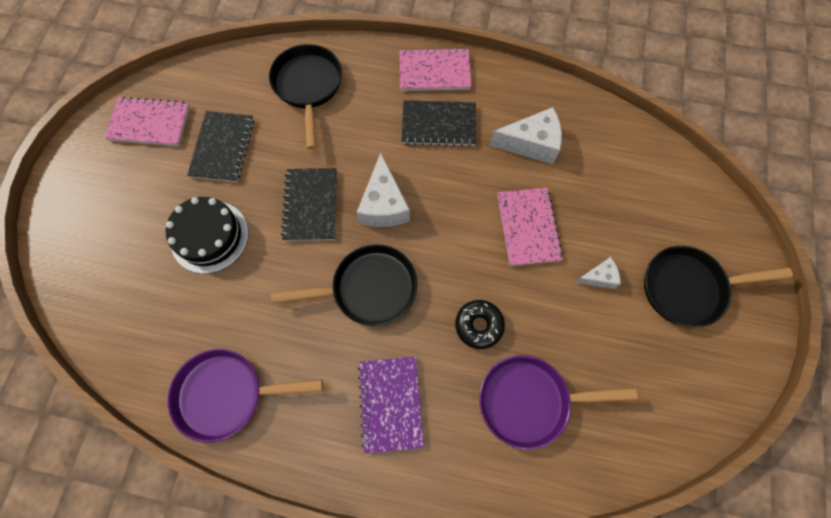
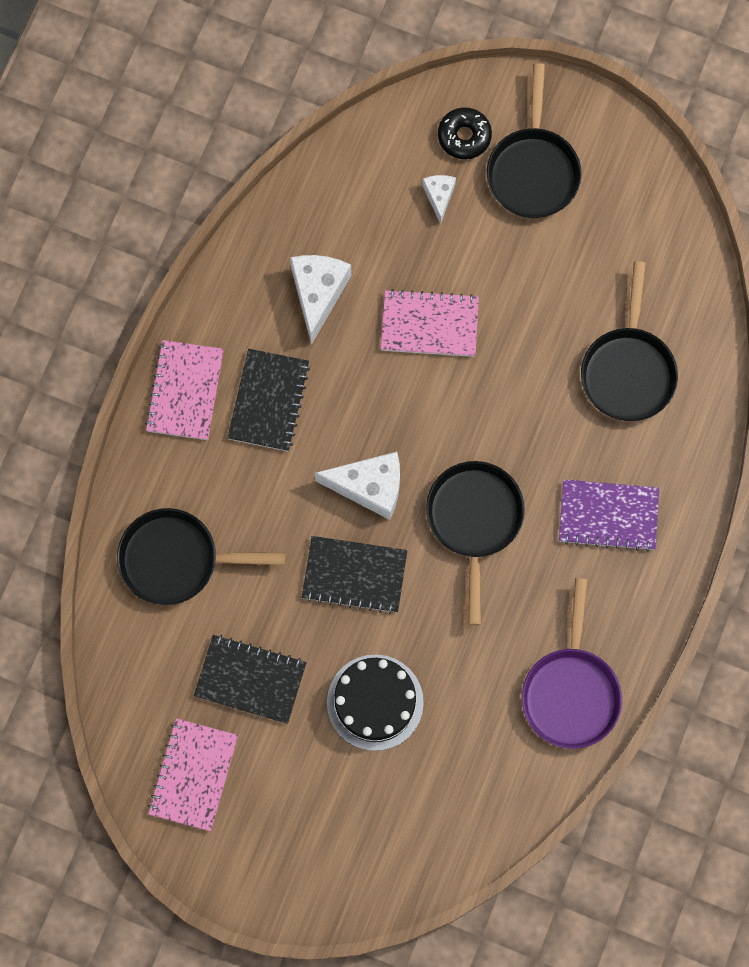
camera: 80 degrees left, 5 degrees up
(479, 325) = (538, 406): black donut -> black donut (464, 136)
(529, 401) = (628, 370): purple pan -> black pan
(599, 277) = (504, 262): white cheese -> white cheese (439, 196)

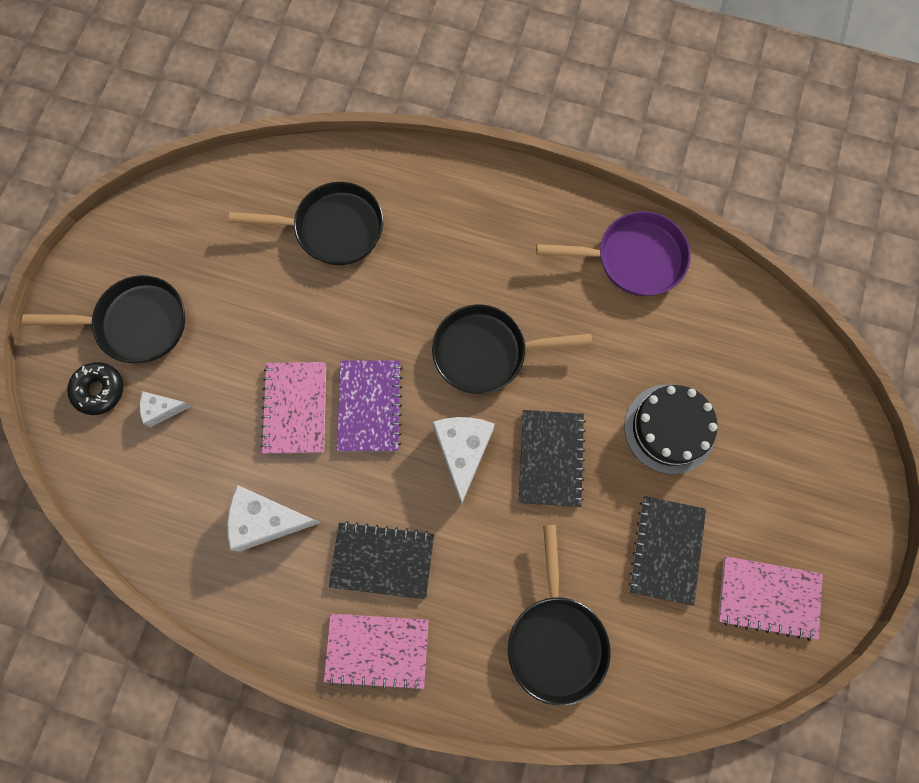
camera: 95 degrees left, 0 degrees up
(608, 516) = (470, 237): purple notebook -> purple notebook (370, 406)

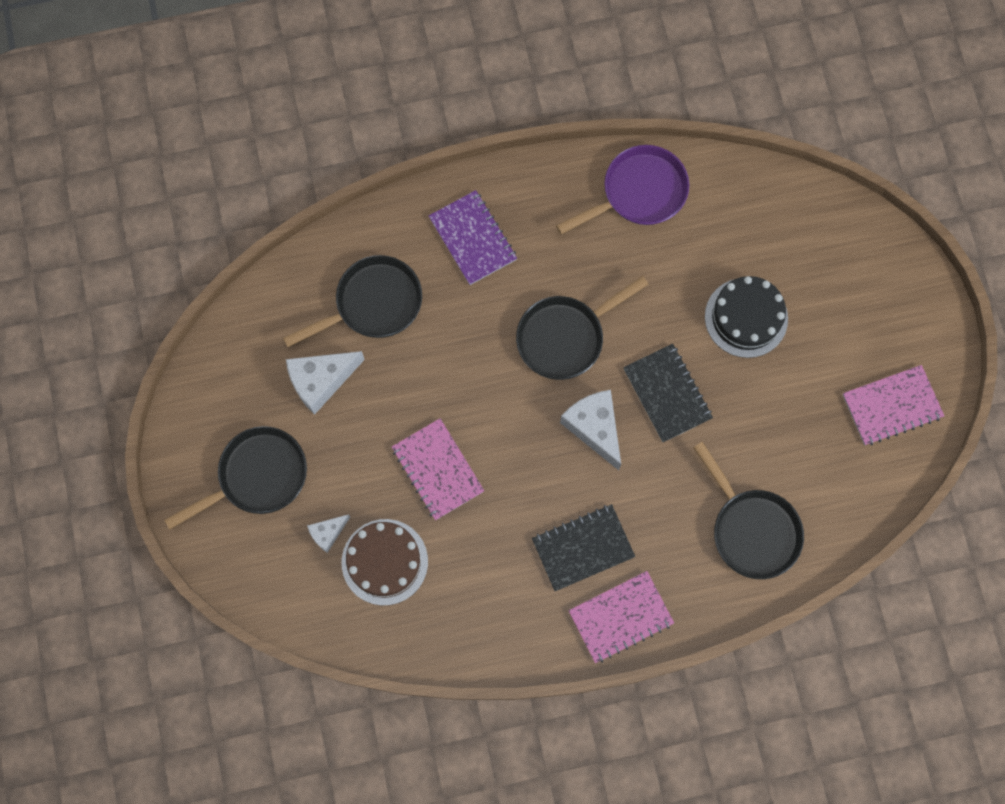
camera: 30 degrees left, 0 degrees up
(99, 390) = (264, 548): black donut -> none
(195, 465) = (384, 562): none -> brown cake
(267, 520) = (471, 571): white cheese -> white cheese (321, 381)
(370, 406) = (497, 434): purple notebook -> purple notebook (473, 239)
(666, 550) = (796, 414): black notebook -> none

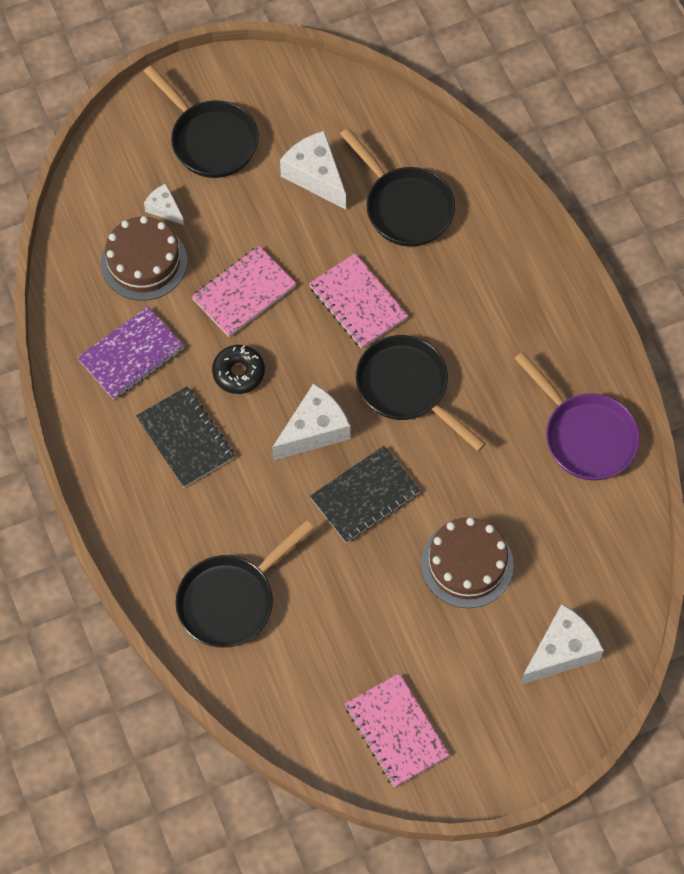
camera: 80 degrees right, 10 degrees down
(473, 239) = (495, 285): purple notebook -> purple notebook (131, 354)
(522, 488) = (238, 373): none -> black donut
(620, 617) = (119, 484): pink notebook -> pink notebook (358, 302)
(746, 317) = (467, 564): black cake -> brown cake
(837, 255) = (561, 651): none -> white cheese

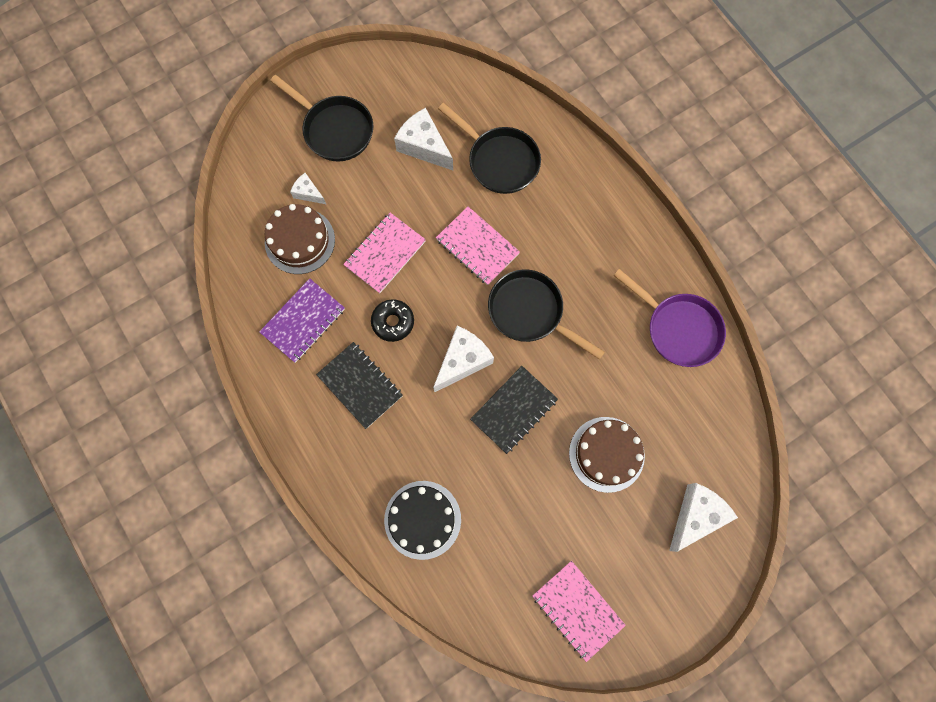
camera: 10 degrees left, 10 degrees up
(231, 600) = (422, 519): black pan -> black cake

